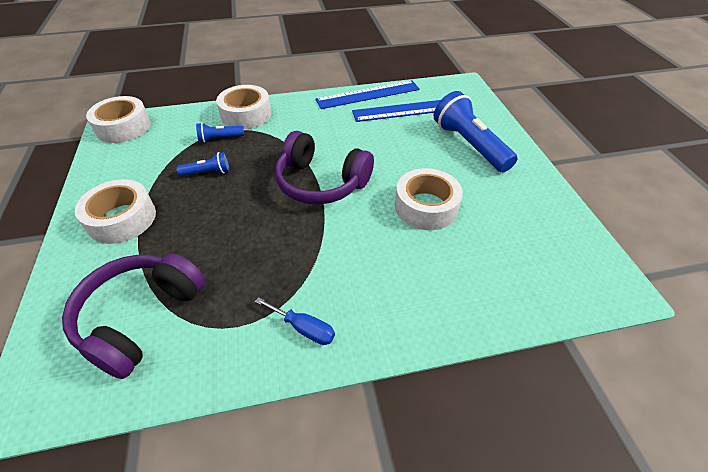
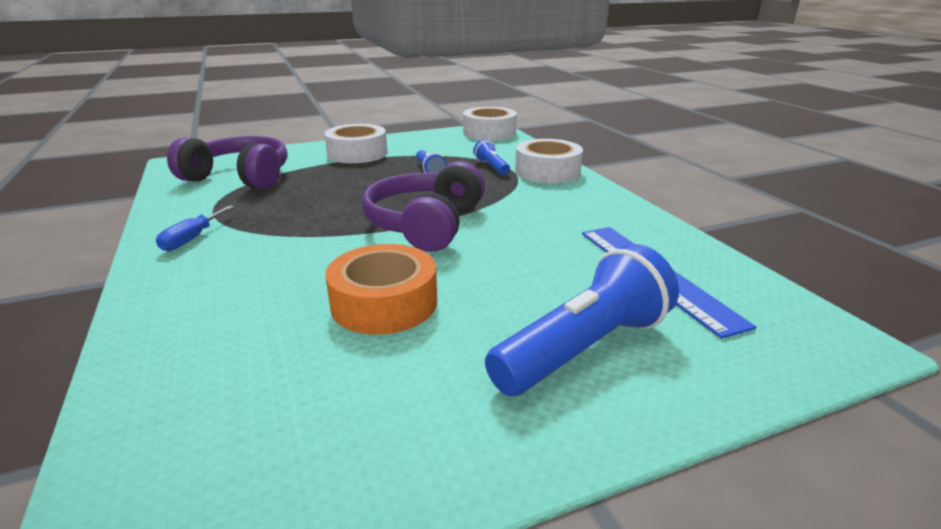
camera: 80 degrees right, 20 degrees down
(368, 94) = (672, 237): blue ruler -> none
(426, 207) = (384, 303): white tape -> orange tape

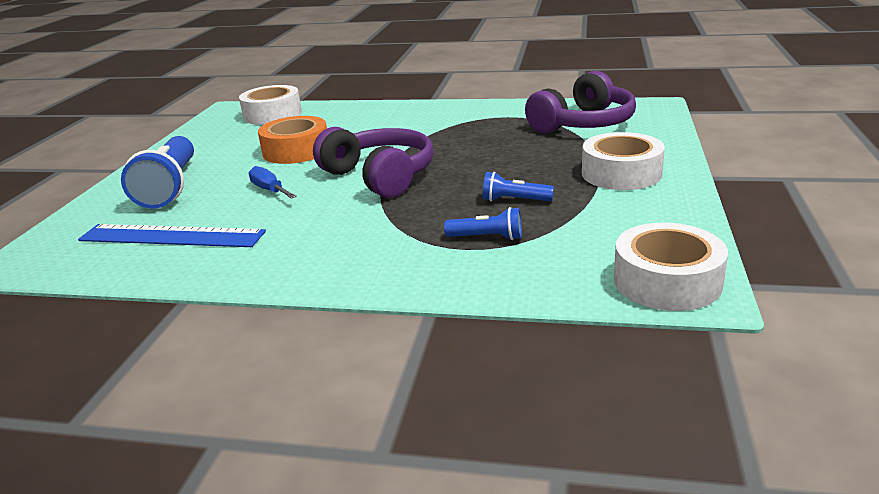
camera: 125 degrees right, 0 degrees up
(192, 239) = (459, 112): blue screwdriver -> blue screwdriver (269, 190)
(547, 172) = (428, 269): white tape -> white tape (272, 114)

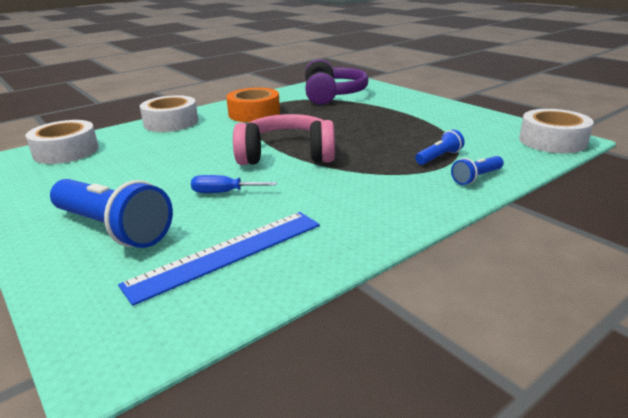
camera: 50 degrees left, 0 degrees up
(296, 150) = (169, 164): orange tape -> orange tape (254, 113)
(379, 176) = (286, 155): purple headphones -> pink headphones
(514, 200) = (401, 137): blue flashlight -> blue flashlight (476, 178)
(621, 173) = (415, 109): white tape -> white tape (171, 122)

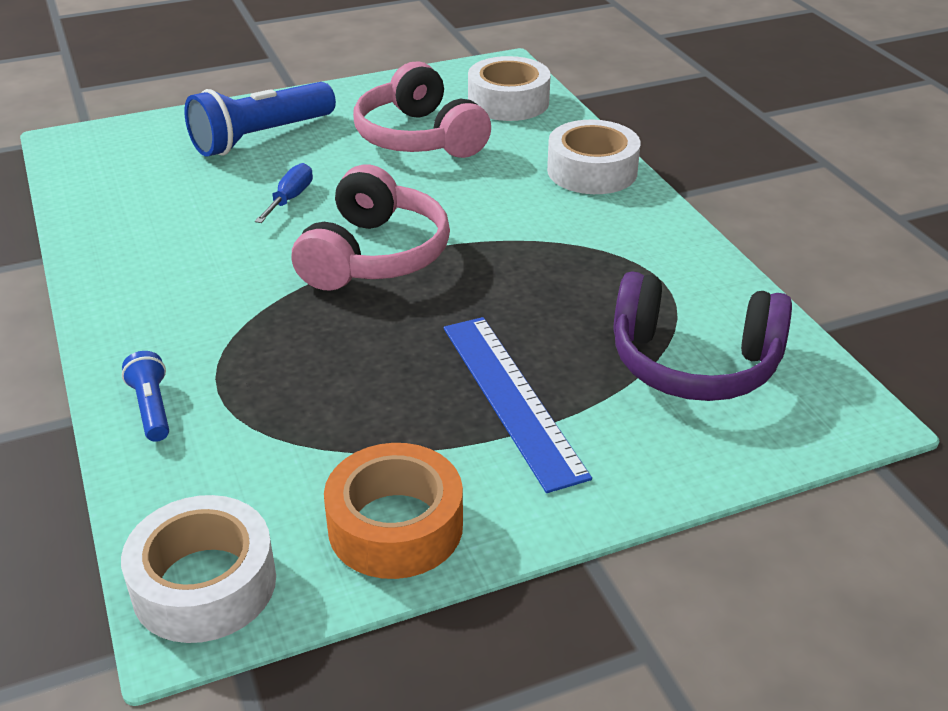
camera: 105 degrees right, 10 degrees up
(121, 168) = (420, 137): none -> pink headphones
(227, 253) = (154, 192): blue ruler -> blue ruler (512, 398)
(254, 113) = (600, 249): orange tape -> orange tape (395, 526)
(439, 157) = (252, 398): blue flashlight -> none

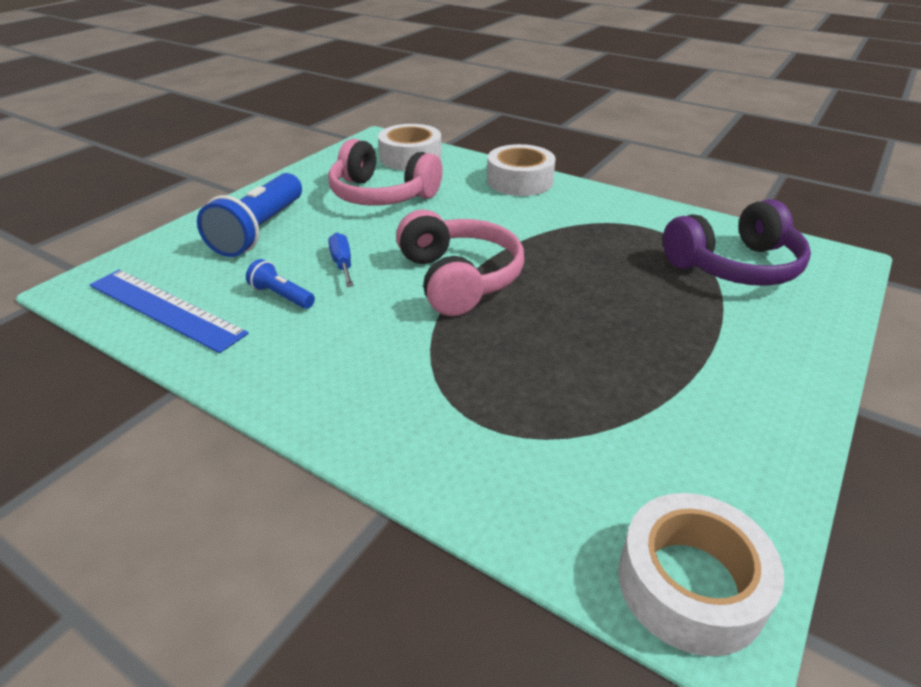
camera: 35 degrees left, 0 degrees up
(152, 408) = (448, 465): blue flashlight -> blue flashlight (281, 296)
(395, 526) = (740, 454): orange tape -> none
(512, 398) = (677, 331): blue ruler -> blue ruler (165, 309)

